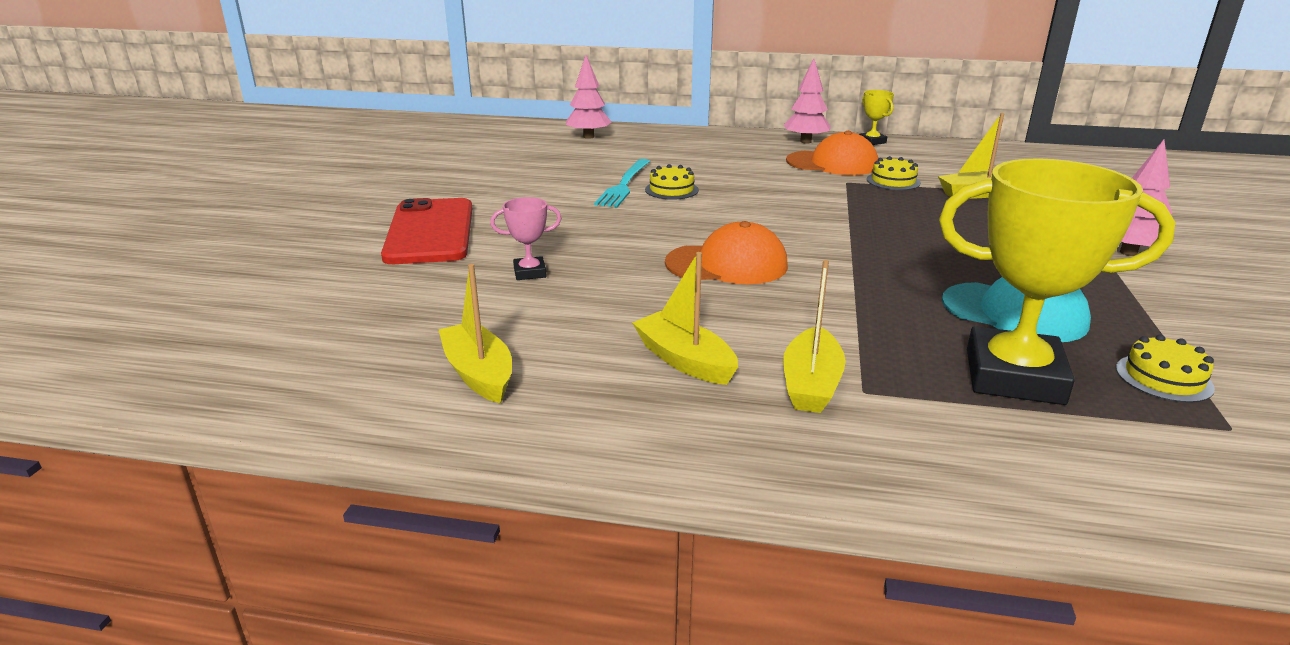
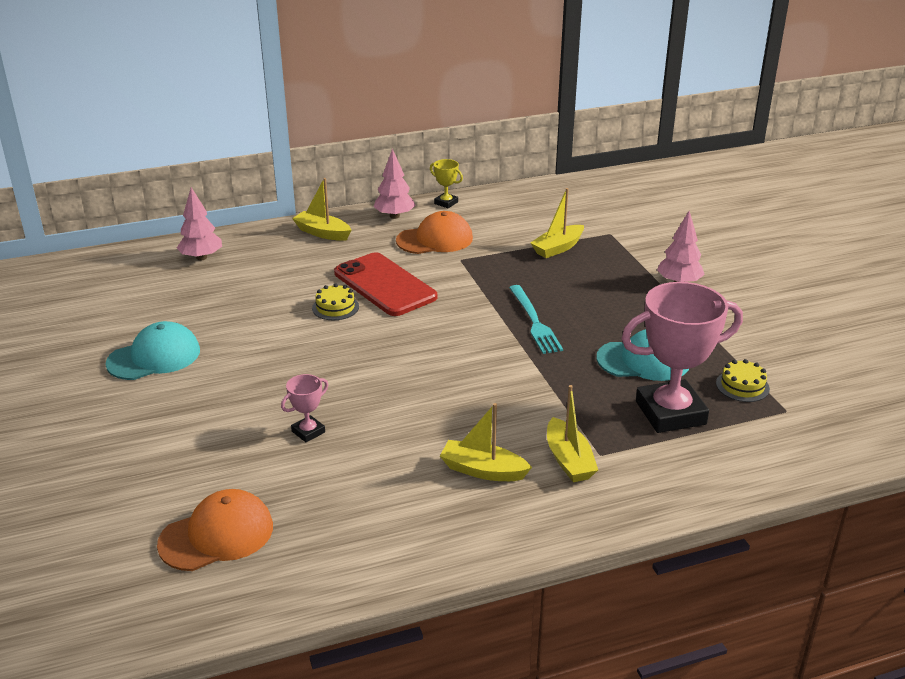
camera: 30 degrees left, 5 degrees up
(430, 232) = (182, 417): red phone -> red phone (384, 285)
(463, 188) = (154, 357): none -> turquoise cap
(479, 373) = (363, 531): yellow boat -> yellow boat (322, 233)
(624, 185) = (291, 313): turquoise fork -> turquoise fork (534, 321)
(727, 264) = (442, 376): orange cap -> orange cap (217, 535)
(893, 181) = (493, 249): yellow cake -> none
(1014, 376) = (670, 413): yellow trophy -> pink trophy

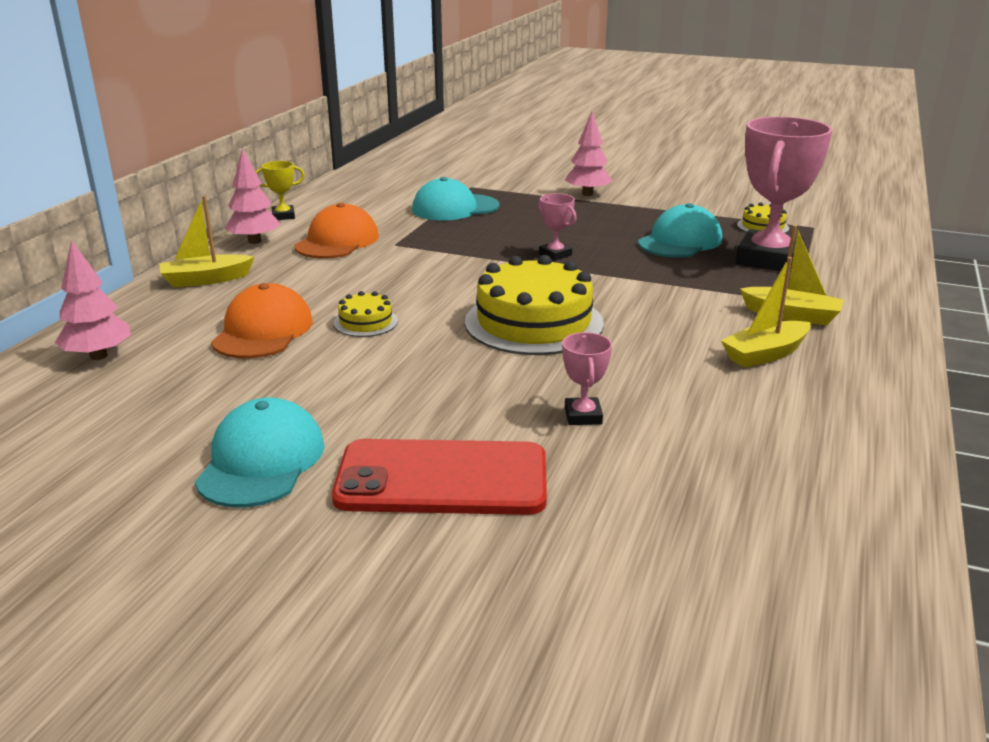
camera: 50 degrees left, 5 degrees down
(217, 535) = (723, 544): orange cap -> orange cap (263, 331)
(384, 285) = (372, 287): red phone -> red phone (442, 479)
(411, 362) = (533, 322): none -> yellow cake
(534, 321) = (555, 254): turquoise fork -> pink trophy
(558, 248) = (455, 208): yellow boat -> turquoise cap

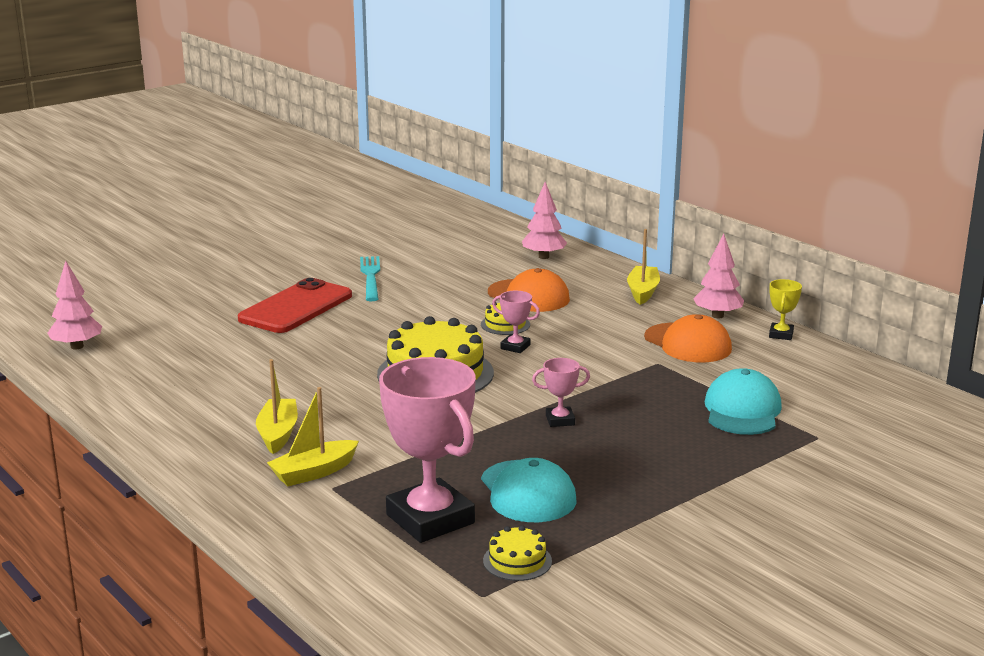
camera: 120 degrees right, 5 degrees down
(261, 461) = (370, 277): turquoise cap -> turquoise fork
(583, 416) = (298, 352): pink trophy -> pink trophy (515, 347)
(587, 194) = (734, 496): pink tree -> pink tree (77, 346)

